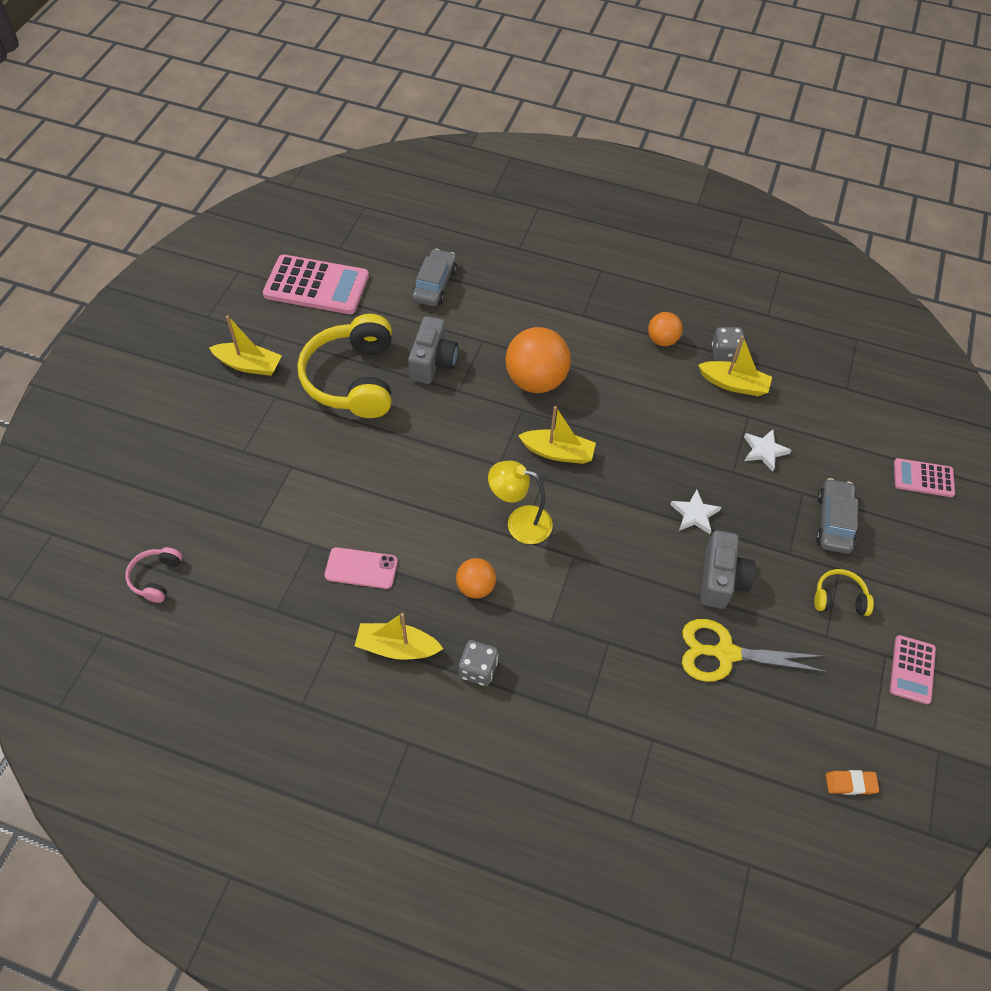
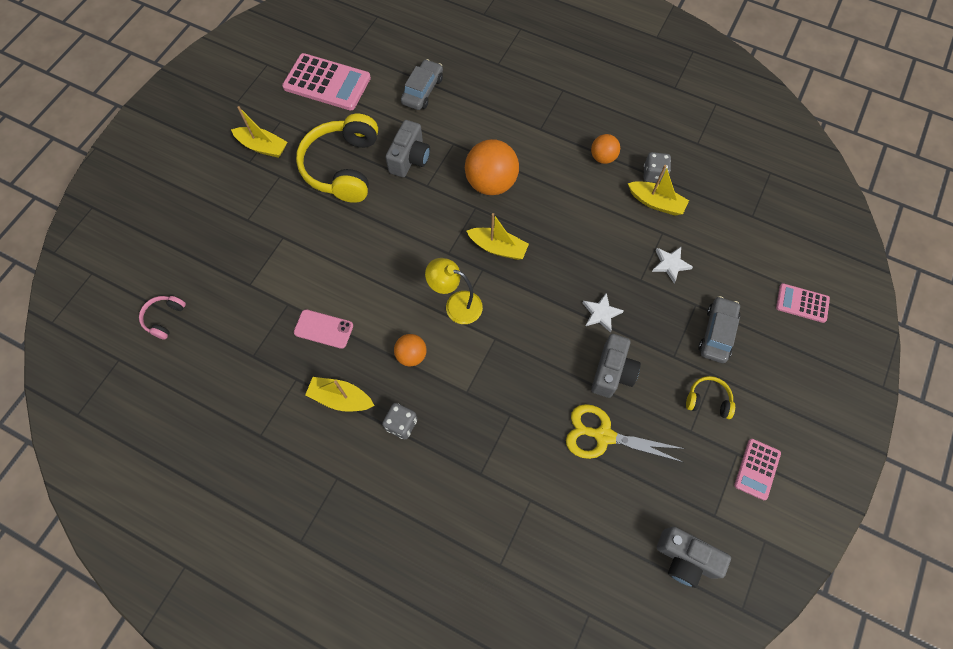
camera: 10 degrees right, 10 degrees up
(850, 783) = (685, 558): orange eraser -> grey camera

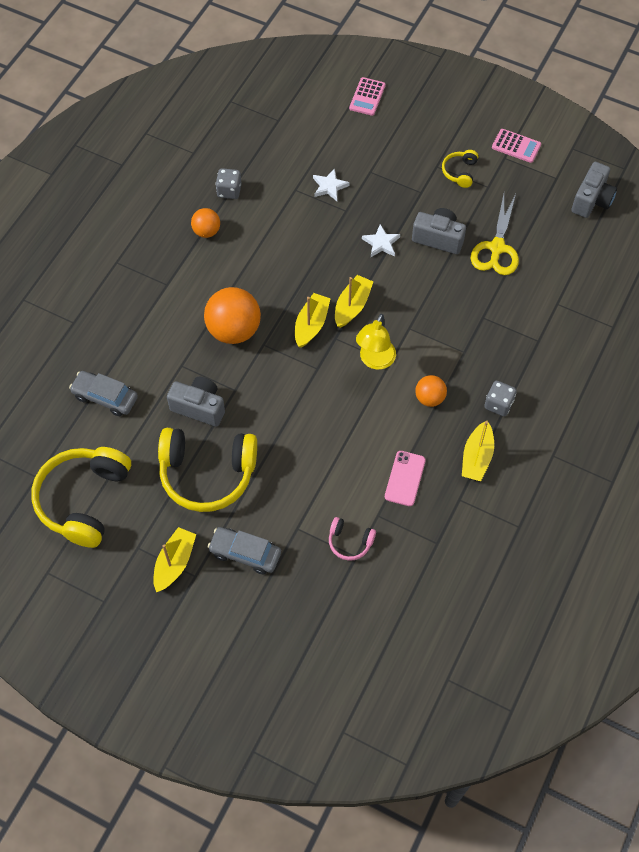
camera: 90 degrees left, 5 degrees down
(165, 318) = (398, 638): pink headphones -> pink headphones (350, 542)
(327, 83) = (84, 500): pink calculator -> yellow headphones
(656, 202) = (262, 192): yellow boat -> yellow boat (352, 306)
(717, 333) = (398, 159): grey car -> grey car (245, 553)

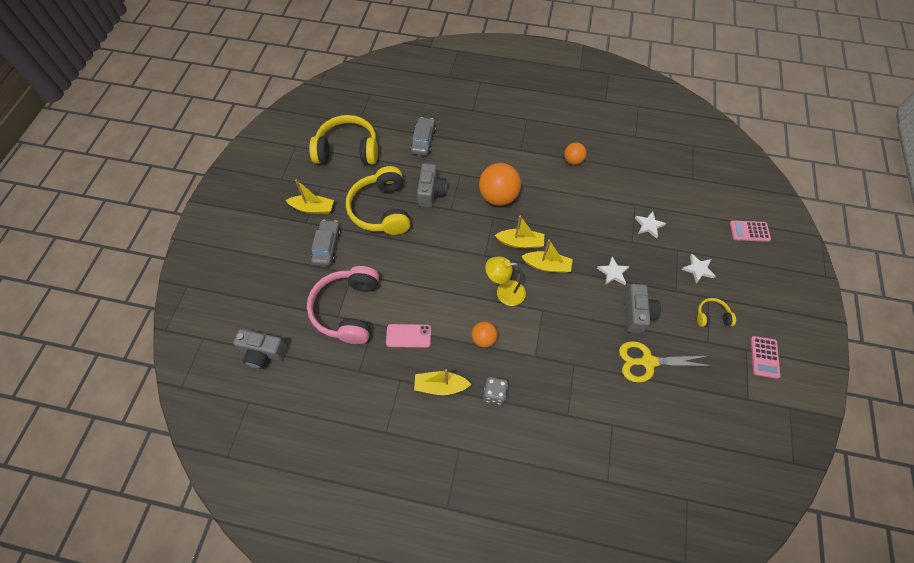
camera: 75 degrees right, 0 degrees up
(229, 191) = (613, 165): grey dice -> none
(350, 542) = (348, 309): pink headphones -> pink headphones, size x2.21
(400, 162) = (698, 269): none -> white star
(592, 200) = (739, 437): grey camera -> grey camera (263, 353)

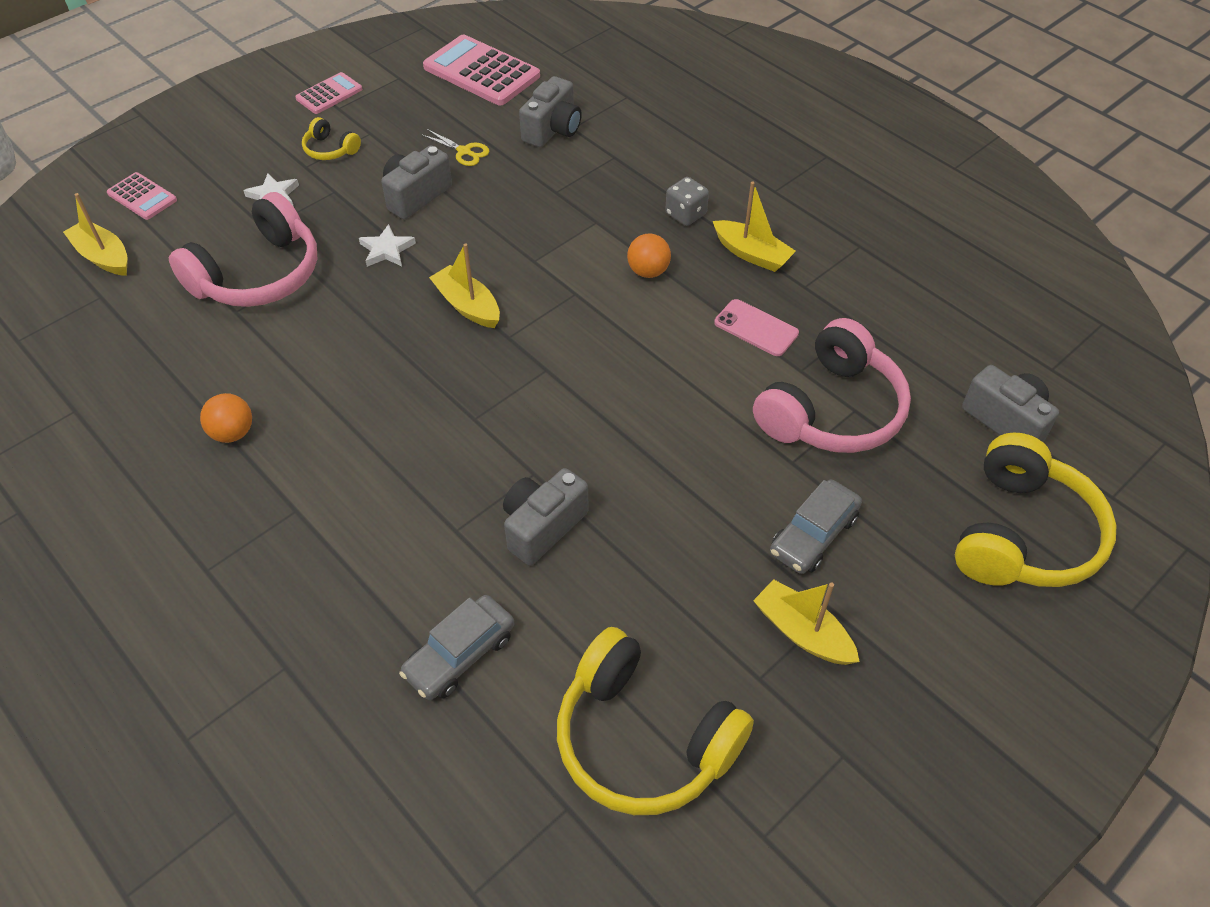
camera: 145 degrees left, 10 degrees down
(382, 210) = (662, 547): yellow headphones -> yellow headphones (1022, 534)
(498, 196) = (430, 447): orange ball -> none
(504, 292) = (566, 307): yellow lamp -> none
(520, 242) = (472, 356): yellow boat -> yellow boat (103, 257)
(620, 415) = (553, 130): none -> grey camera
(648, 362) = (464, 151): yellow scissors -> yellow scissors, size x0.55
(649, 225) = (258, 274): white star -> pink headphones
(711, 441) = (481, 72): none -> pink calculator

